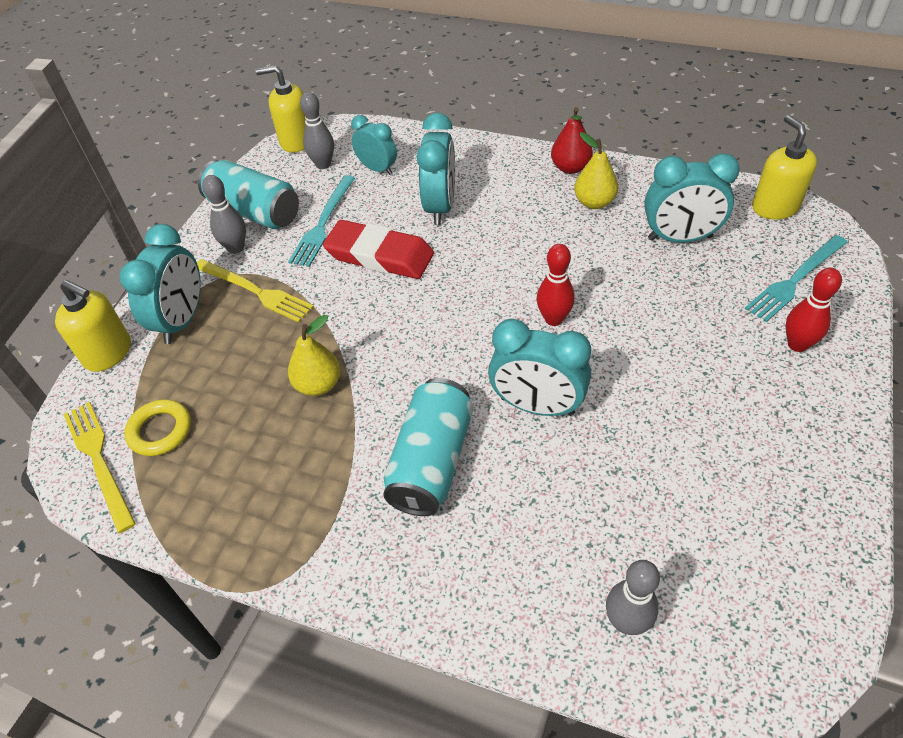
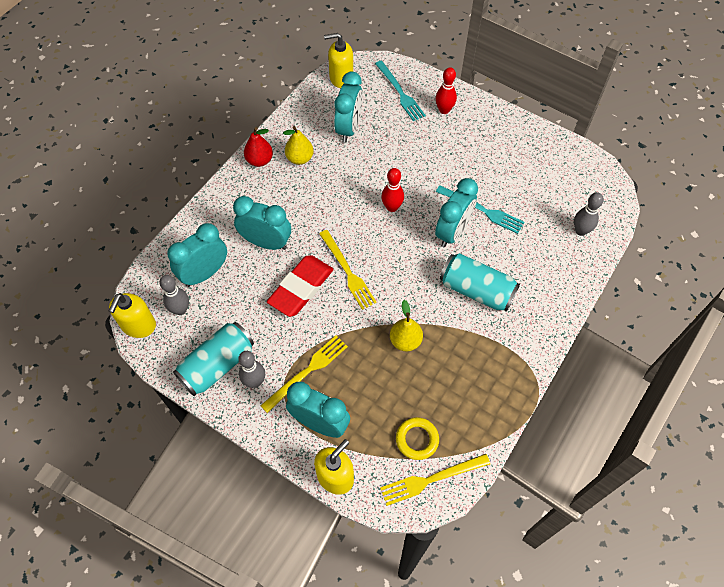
camera: 80 degrees left, 10 degrees up
(323, 223) = (252, 319): turquoise fork -> turquoise fork (482, 210)
(377, 169) = (205, 273): turquoise clock -> turquoise clock, size x1.53
(420, 295) = (347, 271): none -> yellow fork

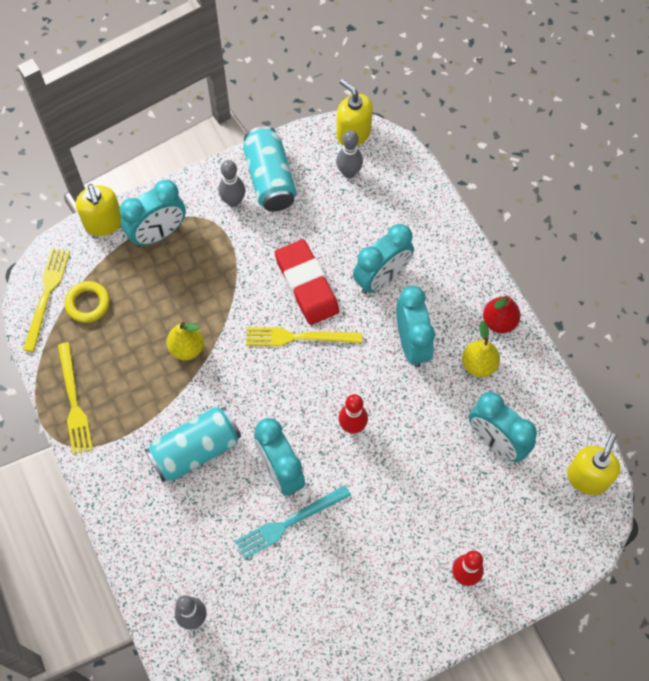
camera: 120 degrees right, 5 degrees up
(205, 273) = (378, 208): turquoise clock -> turquoise clock (412, 344)
(307, 371) = (214, 247): yellow fork -> yellow fork (74, 402)
(400, 92) = (524, 537): turquoise fork -> none

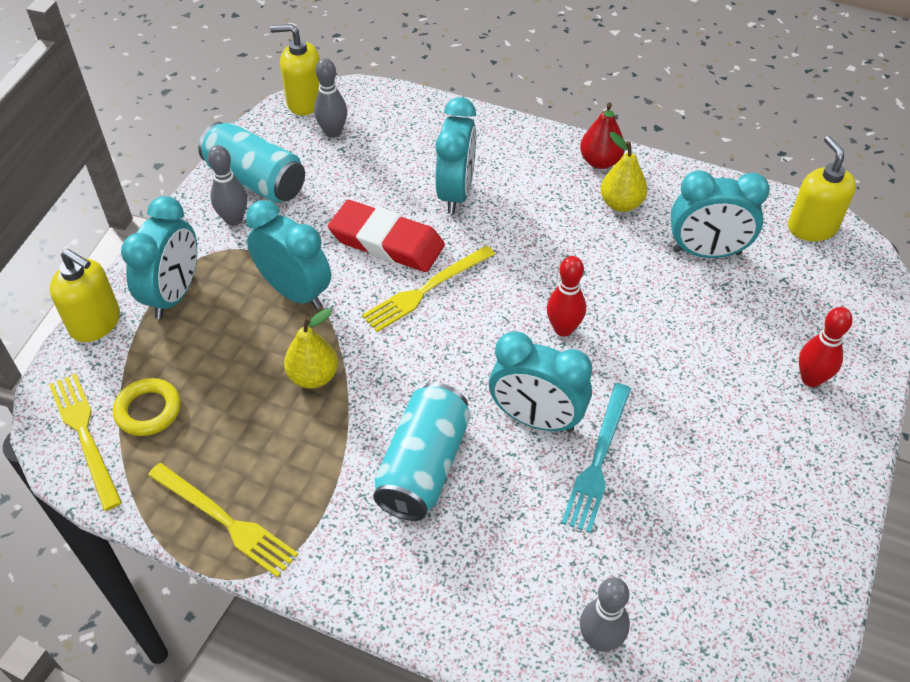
camera: 40 degrees left, 15 degrees down
(412, 344) = (543, 226): turquoise clock -> turquoise clock (295, 292)

